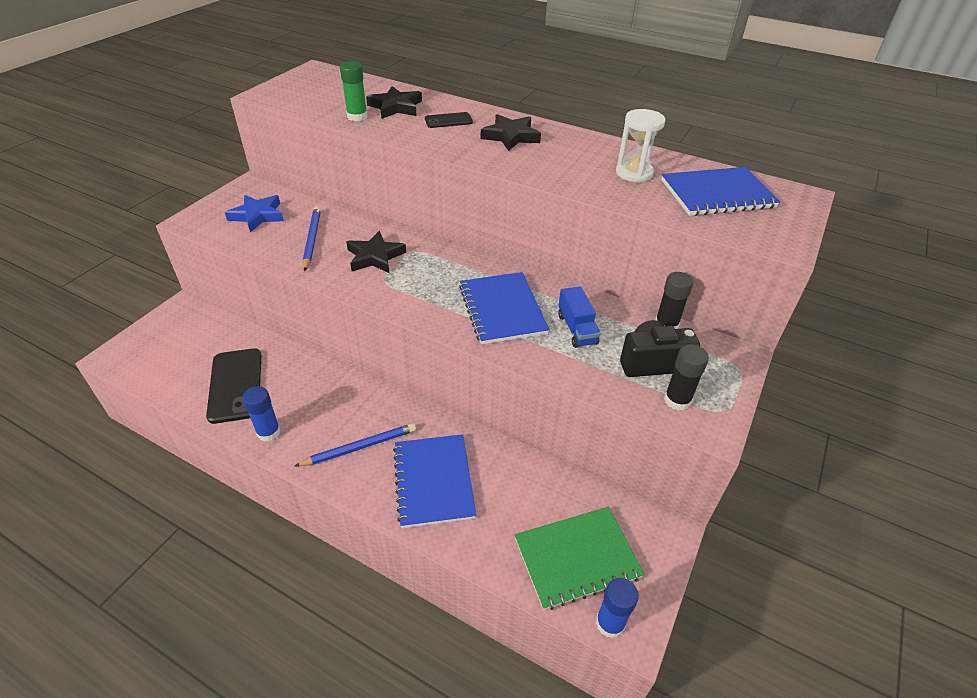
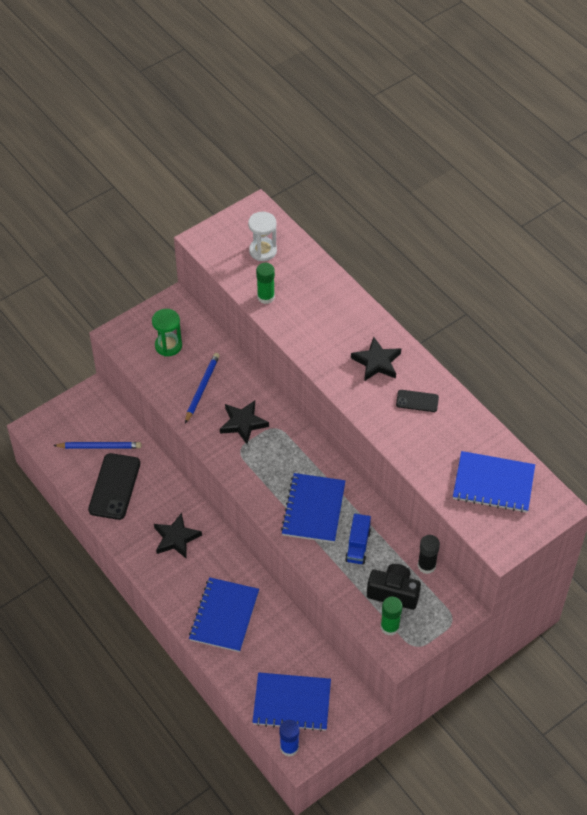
camera: 25 degrees right, 10 degrees up
(257, 216) = (168, 345): blue star -> green hourglass
(268, 432) = (127, 536): blue glue stick -> none
(359, 447) = (184, 571): blue pencil -> blue pencil (99, 447)
(396, 107) = (302, 291): black star -> black star (176, 538)
(448, 121) = (337, 325): black phone -> black phone (417, 401)
(577, 558) = (292, 703): green notebook -> blue notebook
(634, 173) = (446, 439): white hourglass -> white hourglass (263, 251)
(677, 400) = (389, 627): black glue stick -> green glue stick

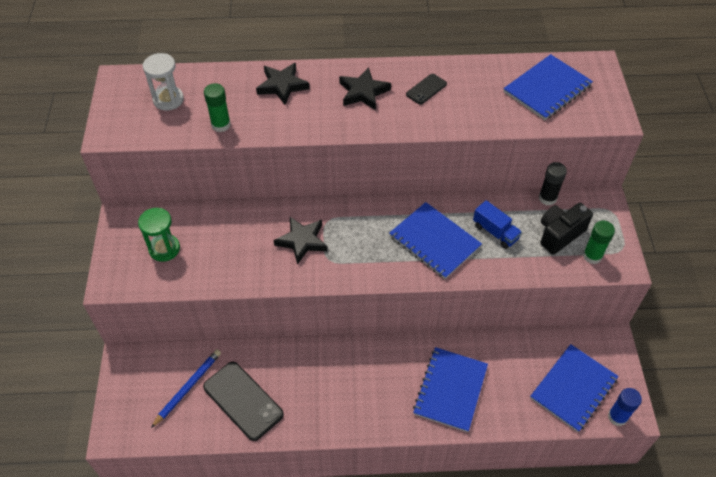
camera: 55 degrees left, 0 degrees up
(176, 538) = (340, 381): black star -> black star (282, 86)
(202, 388) = (236, 250): blue pencil -> none
(224, 616) = (450, 390): blue notebook -> blue notebook turned 60 degrees clockwise

